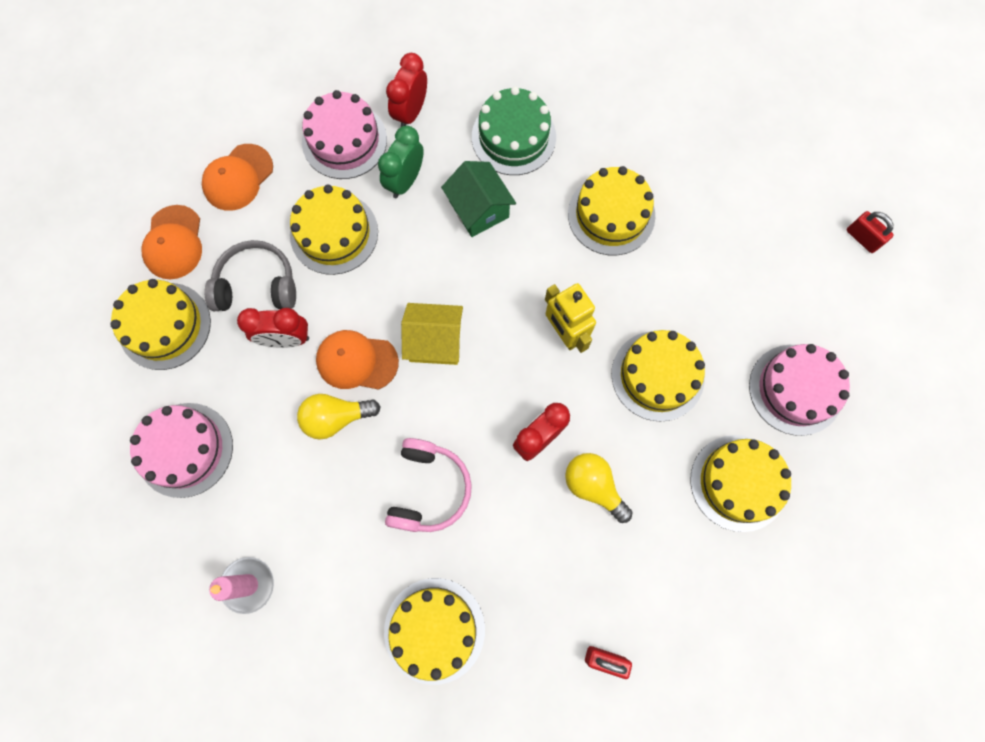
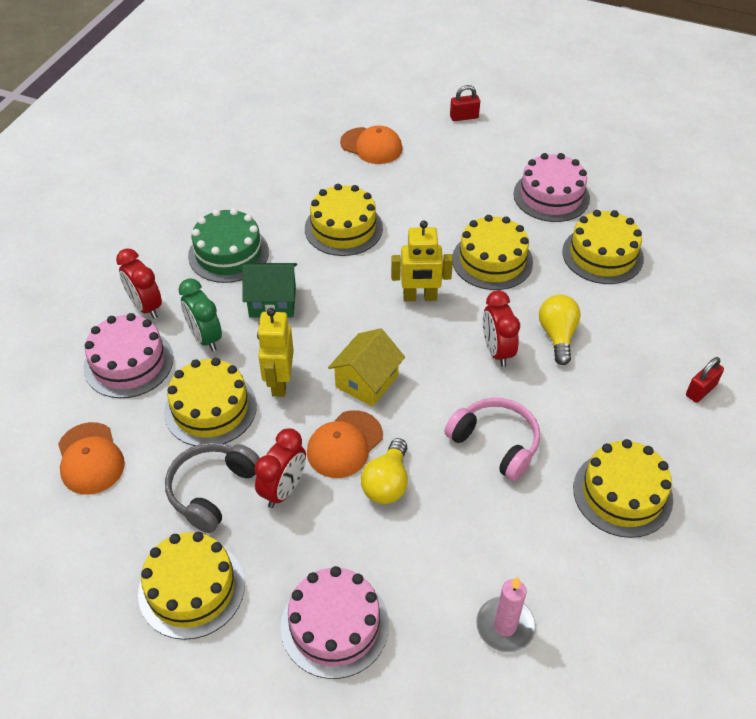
camera: 60 degrees left, 25 degrees down
(174, 243) = (110, 542): orange cap -> orange cap (371, 146)
(392, 270) = (279, 382): none -> yellow robot
(593, 486) = (557, 336): yellow light bulb -> yellow light bulb turned 105 degrees clockwise

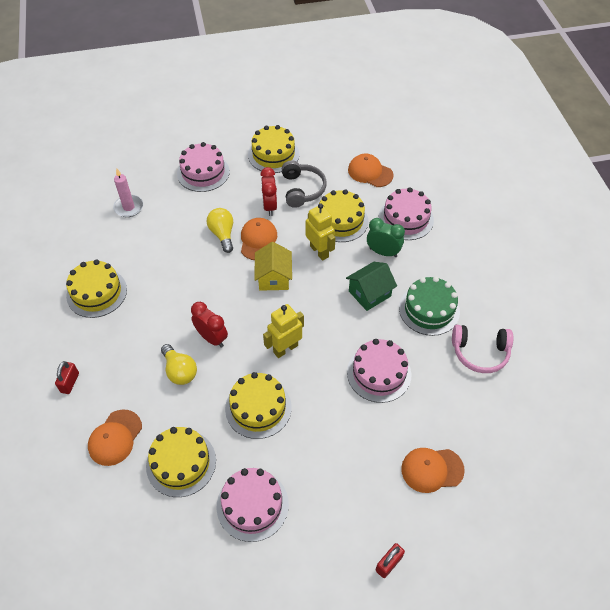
camera: 145 degrees right, 5 degrees up
(146, 306) = (434, 250): red clock -> none
(343, 228) = (379, 373): yellow cake -> pink cake
(495, 443) = (179, 283): pink headphones -> pink headphones (480, 353)
(664, 308) = (115, 437): none -> orange cap

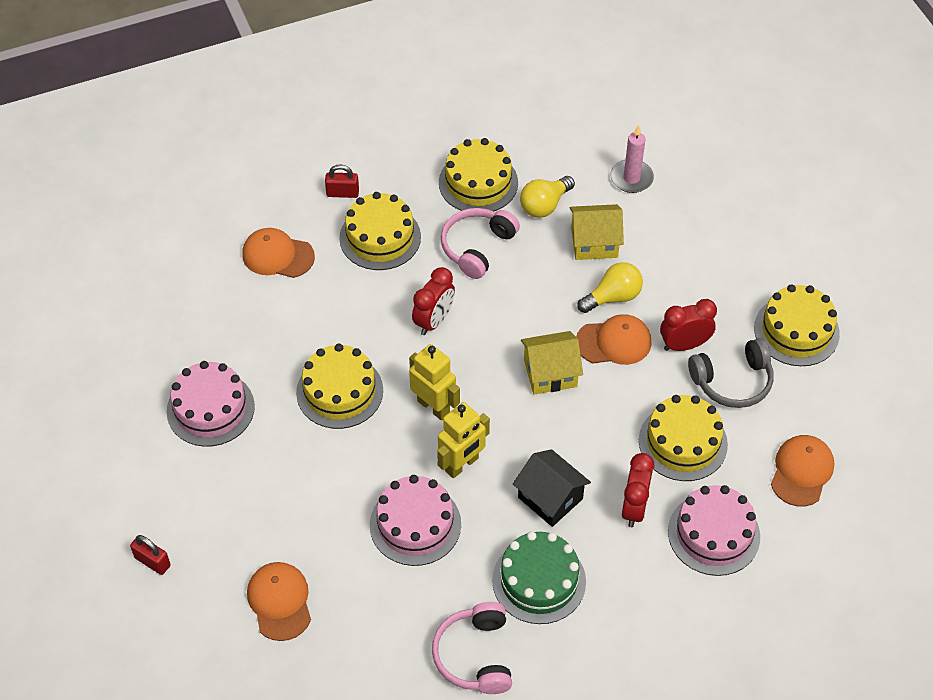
camera: 80 degrees right, 0 degrees up
(155, 302) = (477, 247): none -> pink headphones
(175, 236) = (594, 243): none -> yellow house
(180, 371) = (378, 297): yellow light bulb -> yellow light bulb (544, 205)
(181, 463) = (254, 327): yellow cake -> yellow cake (380, 237)
(203, 172) = (727, 248): pink cake -> none
(319, 251) = (613, 422): yellow robot -> yellow robot (462, 465)
(369, 293) = (550, 498): green house -> black house
(383, 252) = (634, 508): green clock -> red clock

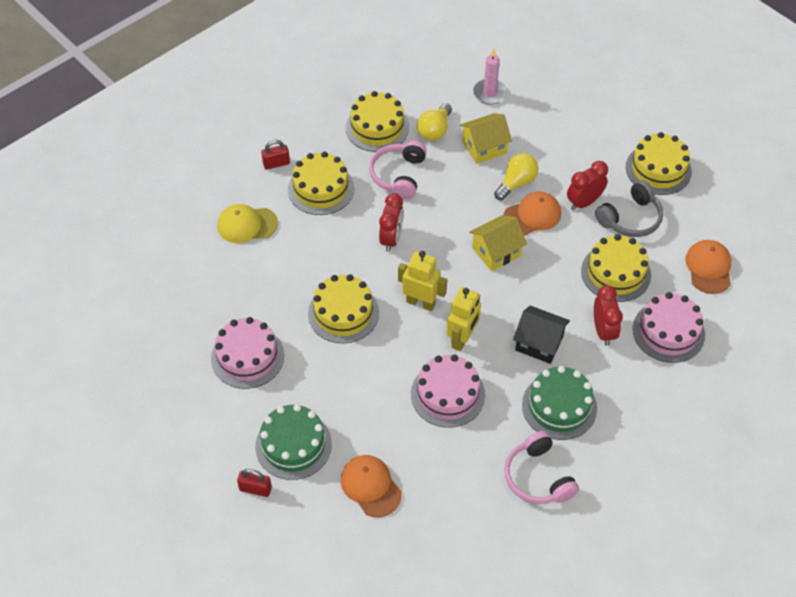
camera: 20 degrees left, 0 degrees up
(216, 526) = (293, 445): none -> green cake
(278, 255) = (247, 225): orange cap -> yellow cap

